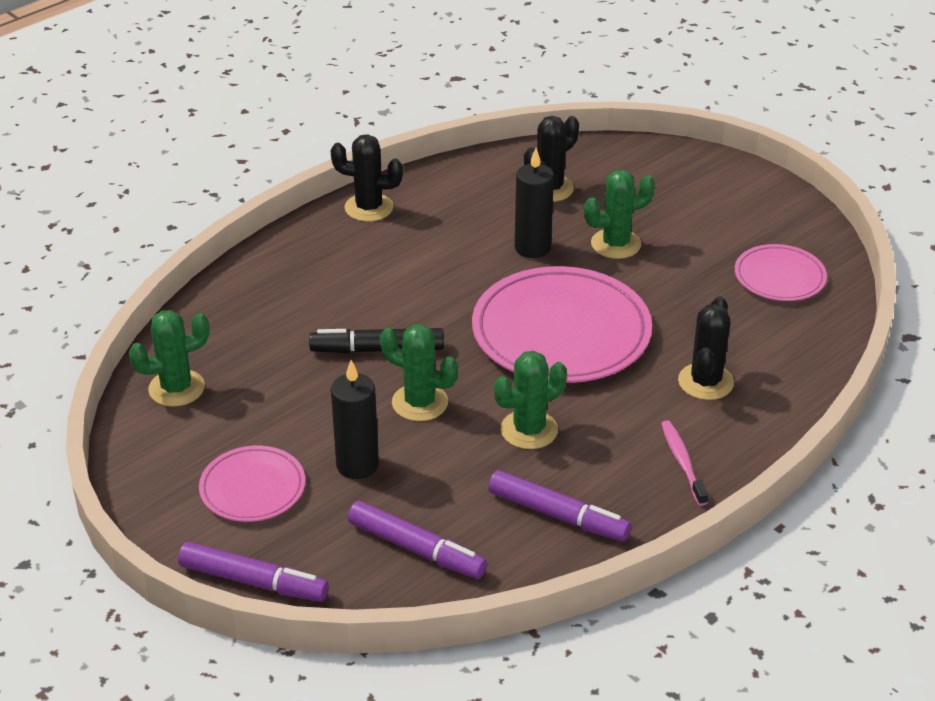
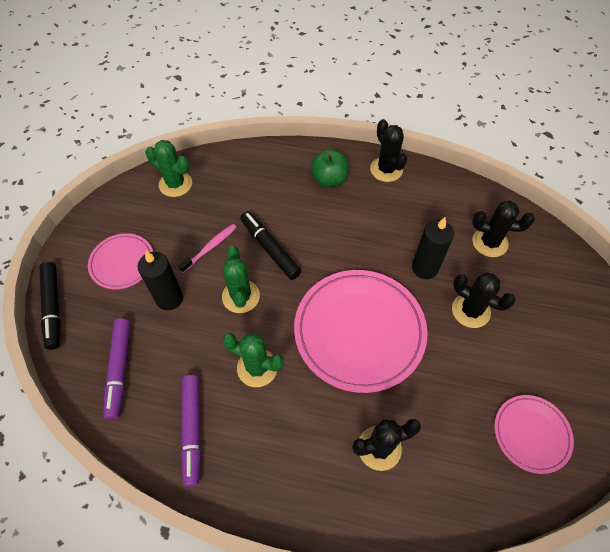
camera: 55 degrees right, 20 degrees up
(253, 581) = (53, 307): purple marker -> black marker
(330, 257) = (329, 179): none -> green apple
(616, 244) = (470, 311): green cactus -> black cactus
(682, 462) = (289, 479): pink toothbrush -> pink toothbrush (210, 247)

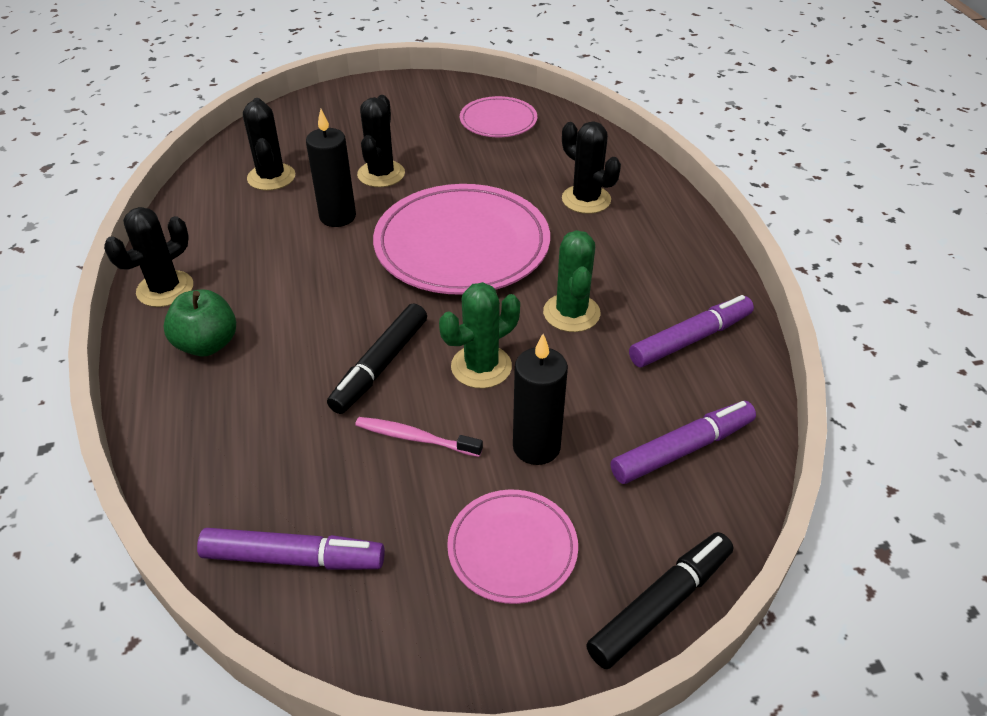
camera: 115 degrees left, 15 degrees down
(175, 184) = (292, 558): green cactus -> purple marker

